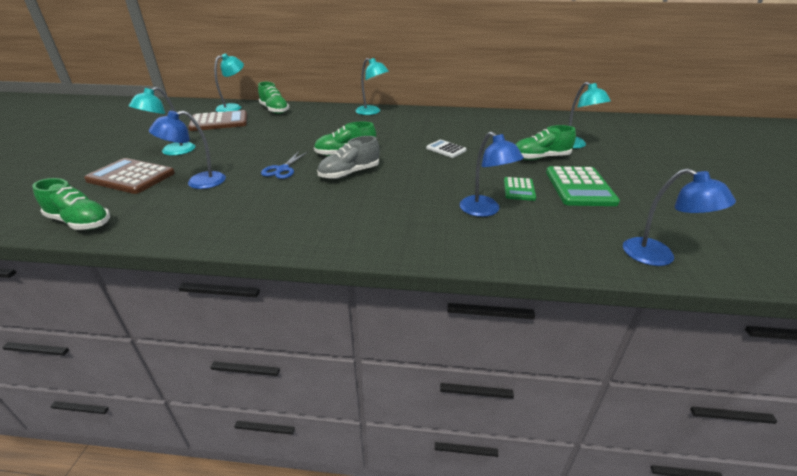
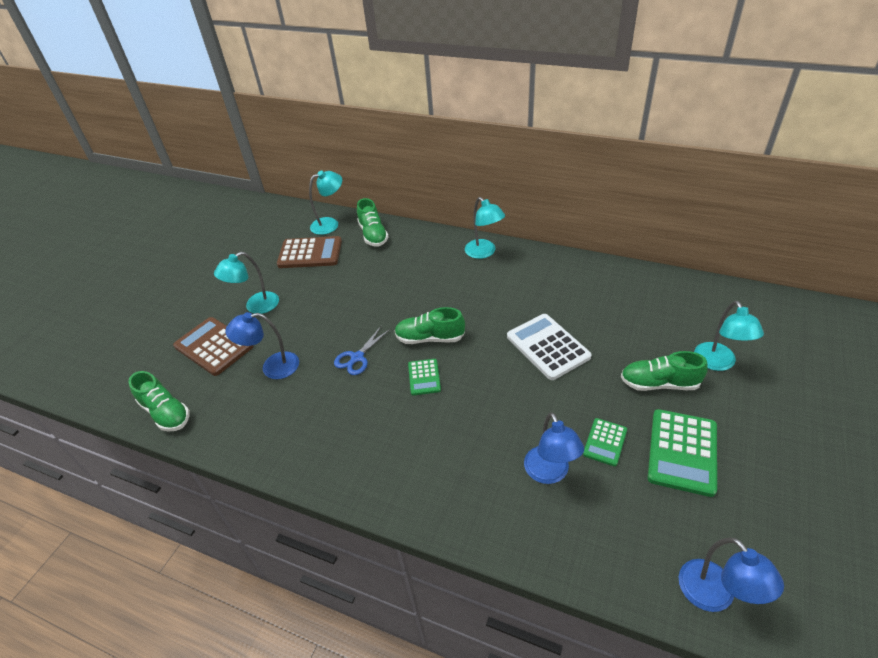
camera: 20 degrees right, 10 degrees up
(349, 173) = (424, 377): grey shoe -> green calculator
(446, 149) = (548, 347): white calculator -> white calculator, size x1.79

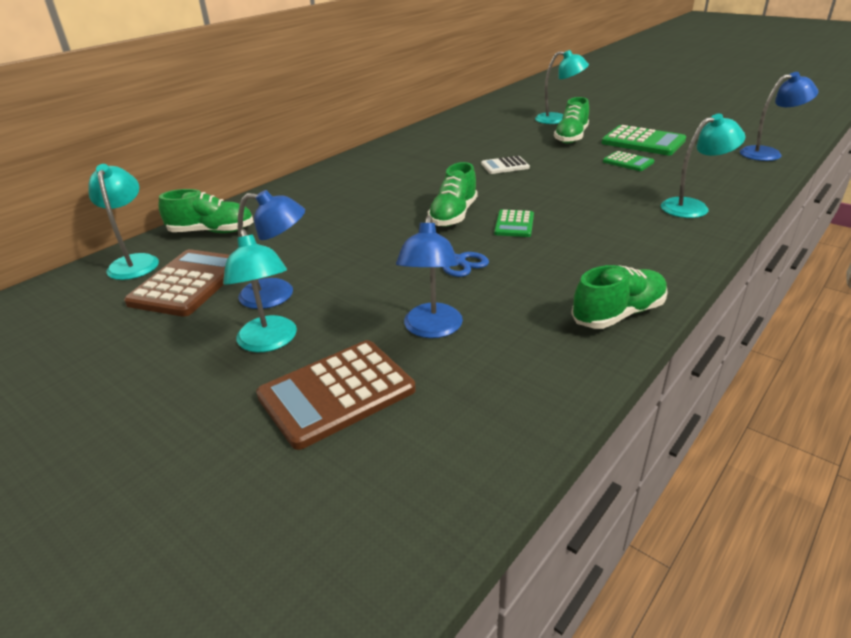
camera: 75 degrees left, 10 degrees down
(166, 413) = (479, 456): green shoe -> green shoe (618, 314)
(424, 377) = (514, 224): green calculator -> green calculator turned 90 degrees clockwise
(484, 252) = (335, 174): turquoise lamp -> turquoise lamp (693, 207)
(548, 347) = (505, 166): white calculator -> white calculator, size x0.56
(550, 473) = (658, 184): blue lamp -> blue lamp (278, 294)

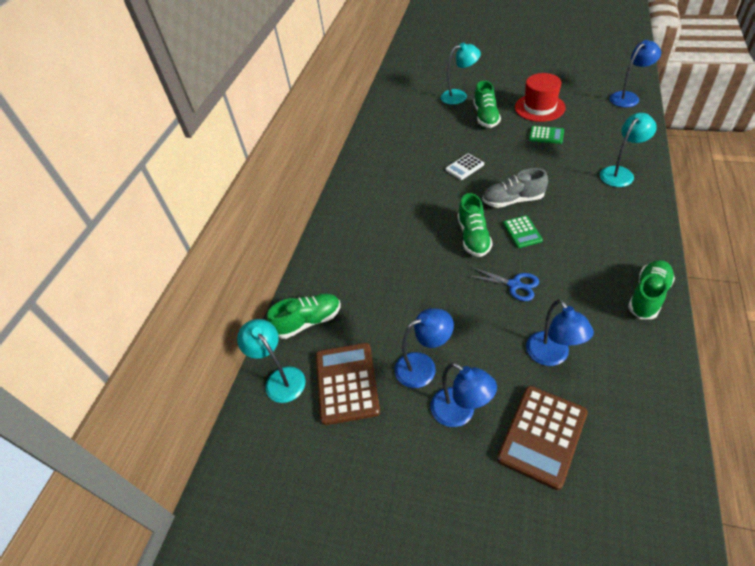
camera: 20 degrees left, 15 degrees up
(269, 342) = (460, 413): turquoise lamp -> blue lamp
(531, 199) = (513, 200): none -> grey shoe
(643, 142) = (539, 107): green calculator -> red hat

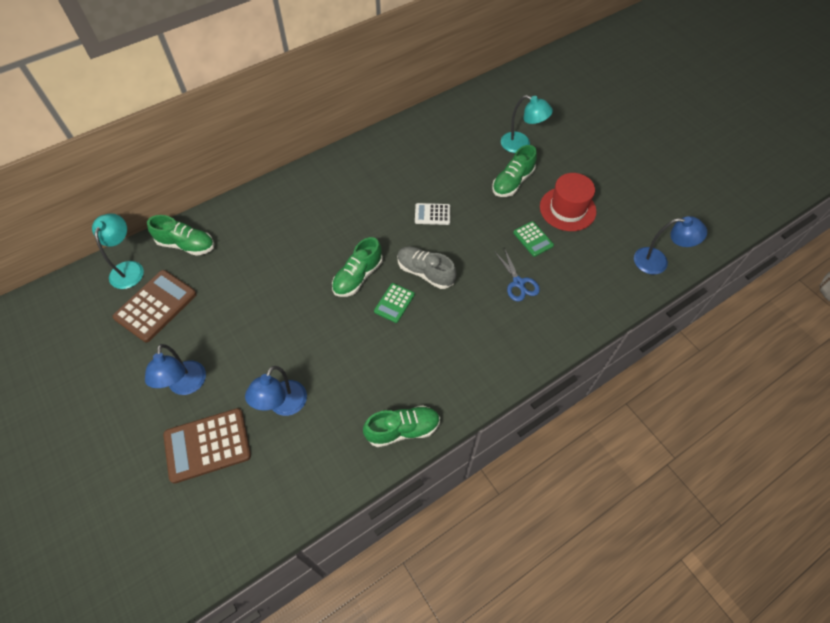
camera: 35 degrees right, 10 degrees up
(423, 366) = (206, 337): blue lamp -> none
(514, 285) = (332, 336): blue scissors -> blue scissors (518, 283)
(620, 173) = (537, 322): turquoise lamp -> none

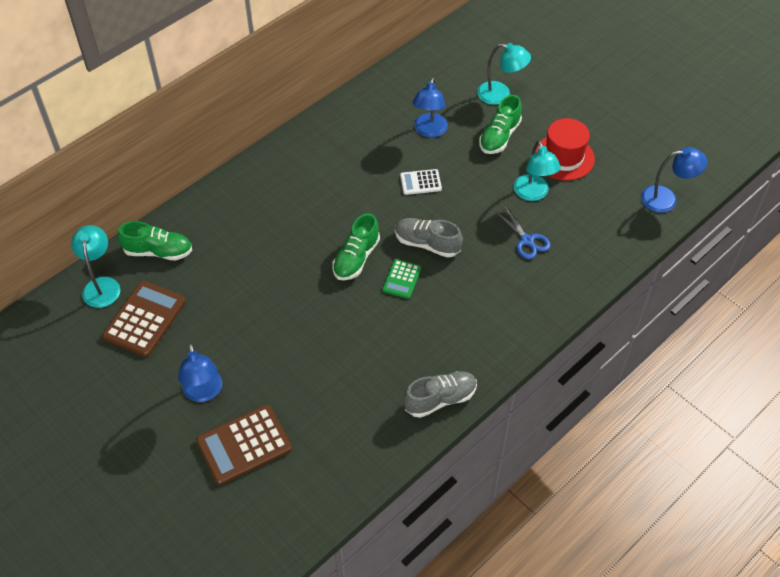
camera: 10 degrees left, 5 degrees down
(283, 405) = (312, 396): blue lamp -> blue lamp (429, 131)
(402, 429) = (440, 399): green shoe -> grey shoe
(533, 239) = (533, 194): green calculator -> turquoise lamp

